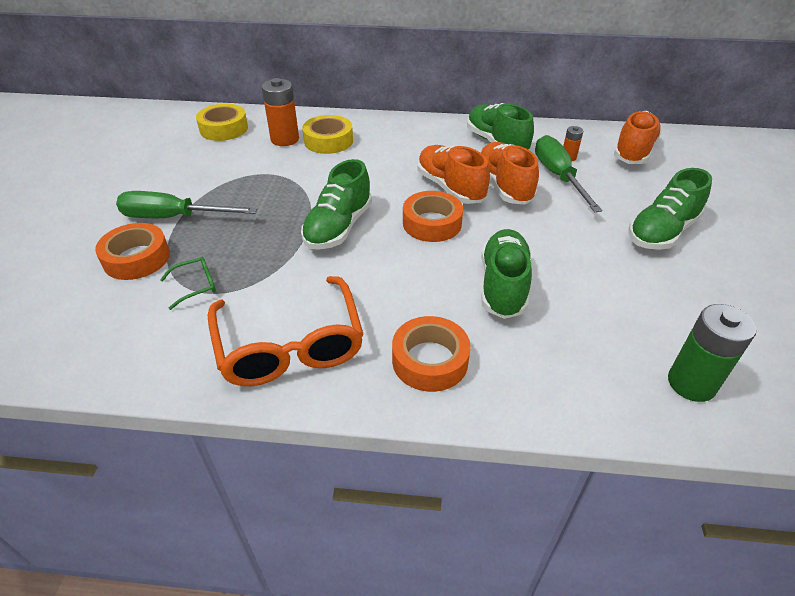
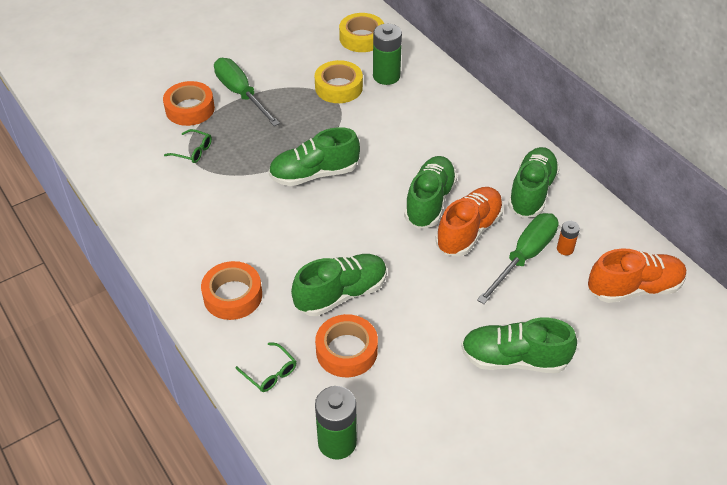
camera: 50 degrees right, 5 degrees up
(285, 139) = (386, 76): orange battery -> green battery
(289, 344) = (186, 225): orange glasses -> none
(328, 141) = (412, 99): yellow tape -> yellow tape (338, 87)
(432, 223) = (372, 217): orange tape -> orange tape (346, 351)
(450, 188) = (429, 202): orange shoe -> green shoe
(562, 386) = (270, 372): none -> green glasses

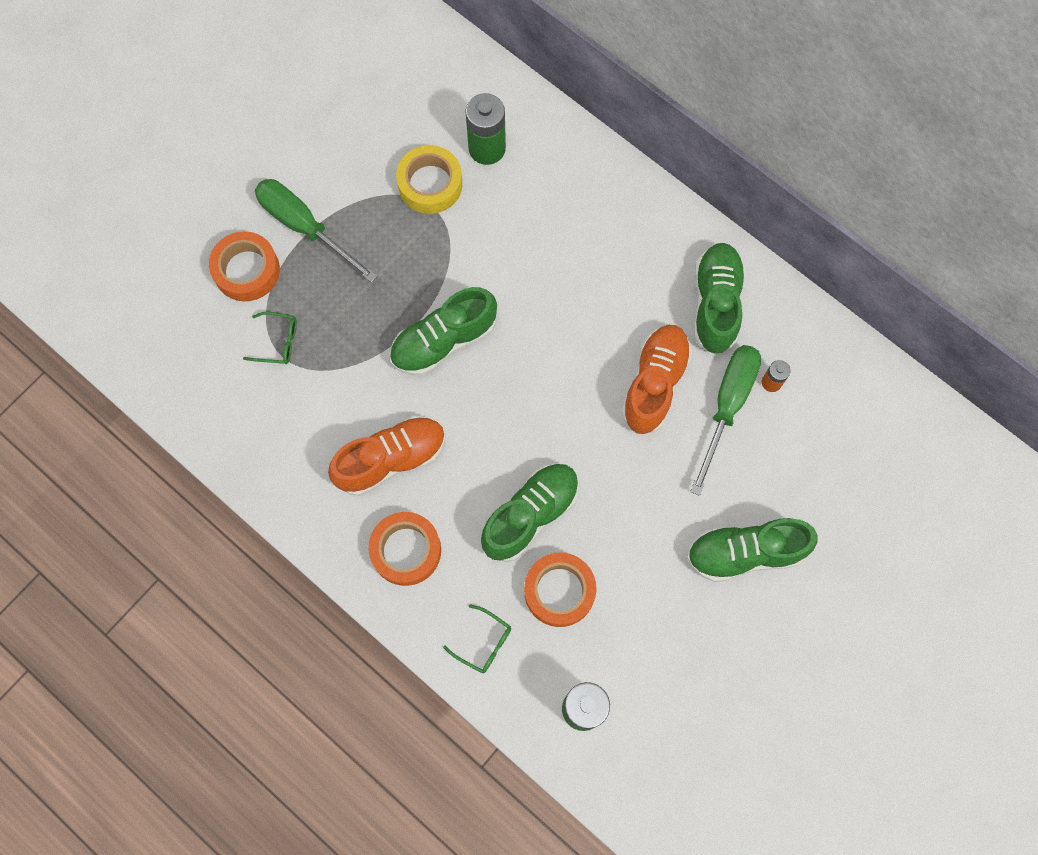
camera: 15 degrees left, 25 degrees up
(361, 38) = (434, 83): yellow tape -> none
(429, 202) = (597, 350): green shoe -> none
(634, 288) = (858, 420): orange shoe -> orange shoe (391, 459)

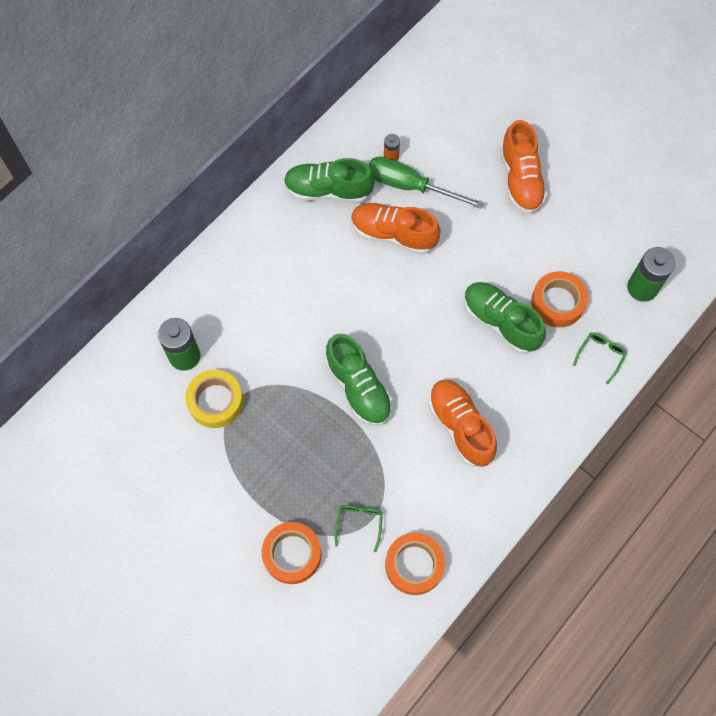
camera: 90 degrees left, 5 degrees down
(304, 227) = (252, 505): green screwdriver -> none
(406, 550) = (534, 413): orange tape -> orange tape (414, 565)
(745, 553) = (520, 179): green shoe -> orange shoe

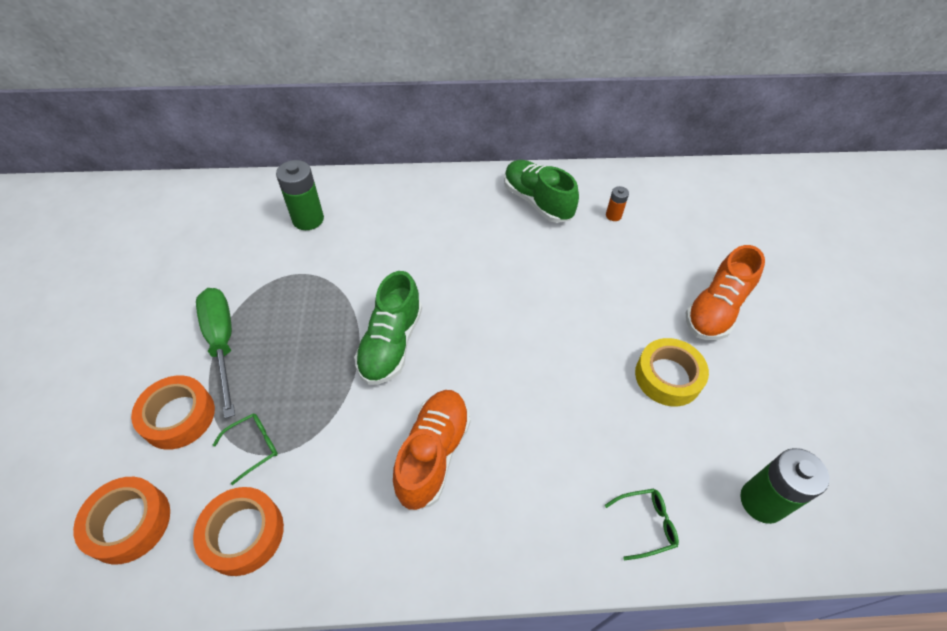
camera: 45 degrees right, 15 degrees down
(215, 401) = (286, 262): yellow tape -> yellow tape (668, 377)
(393, 234) = (554, 264): orange shoe -> none
(410, 186) = (606, 244): green screwdriver -> green screwdriver (222, 343)
(500, 322) = (572, 402): green shoe -> none
(557, 302) = (649, 434): orange tape -> orange tape (129, 523)

